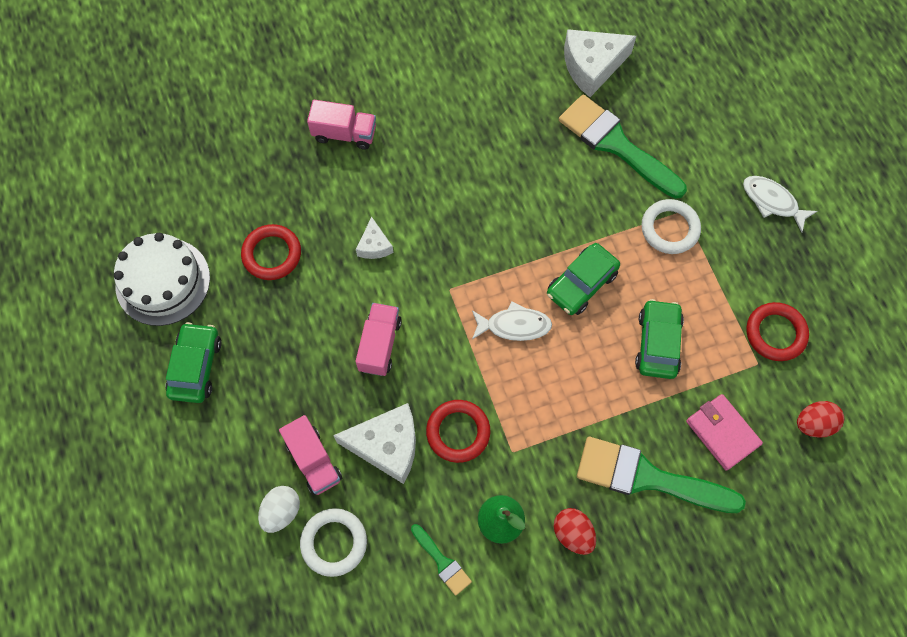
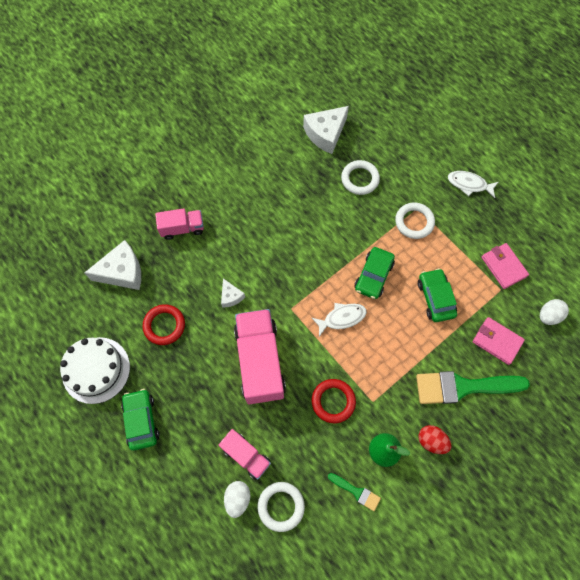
camera: 20 degrees left, 0 degrees up
(380, 345) = (260, 361): pink truck -> pink truck, size x1.82
(387, 446) = (290, 427): white cheese -> white cheese (122, 272)
(615, 144) = (360, 179): green brush -> white ring
(775, 333) = (503, 267): red ring -> pink wallet
(814, 424) = (548, 316): red egg -> white egg

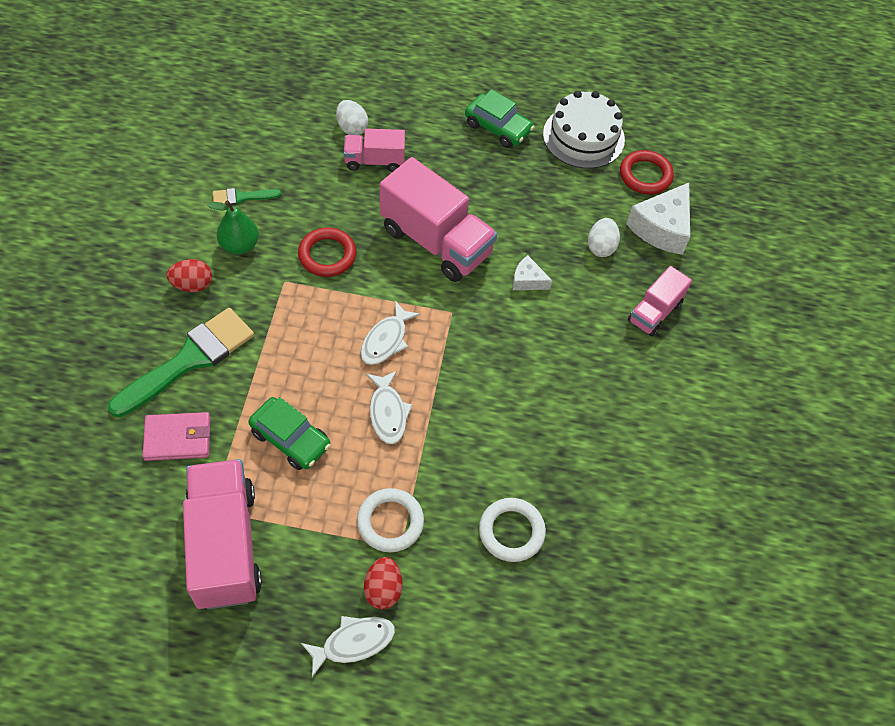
camera: 135 degrees right, 10 degrees down
(164, 325) = (564, 210): red ring -> red ring (645, 175)
(281, 506) = (306, 145): white ring -> none
(325, 134) = (617, 567): white cheese -> none
(373, 276) = (388, 413): green car -> white fish
(439, 196) = (383, 589): none -> red egg
(503, 267) = (225, 545): pink wallet -> pink truck
(548, 316) = (124, 518): white egg -> white egg (601, 247)

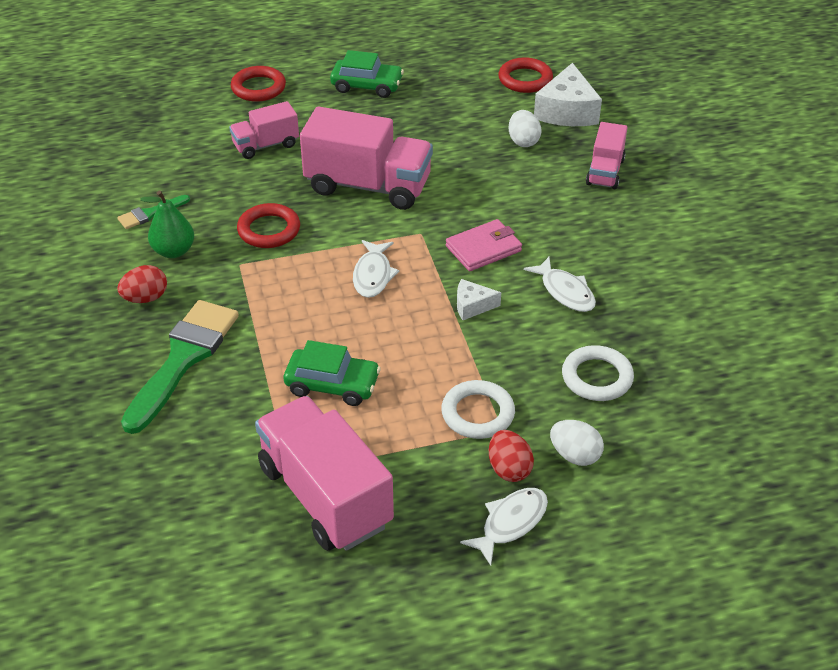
camera: 20 degrees left, 15 degrees down
(178, 438) = (214, 427): pink wallet -> pink wallet (483, 249)
(352, 128) = (226, 128): white egg -> white egg (575, 455)
(388, 413) = (414, 330): white fish -> white fish (565, 292)
(403, 93) = (258, 88): none -> red ring
(527, 280) = (475, 186): white cheese -> white cheese (472, 306)
(583, 136) = (450, 69): white cake -> none

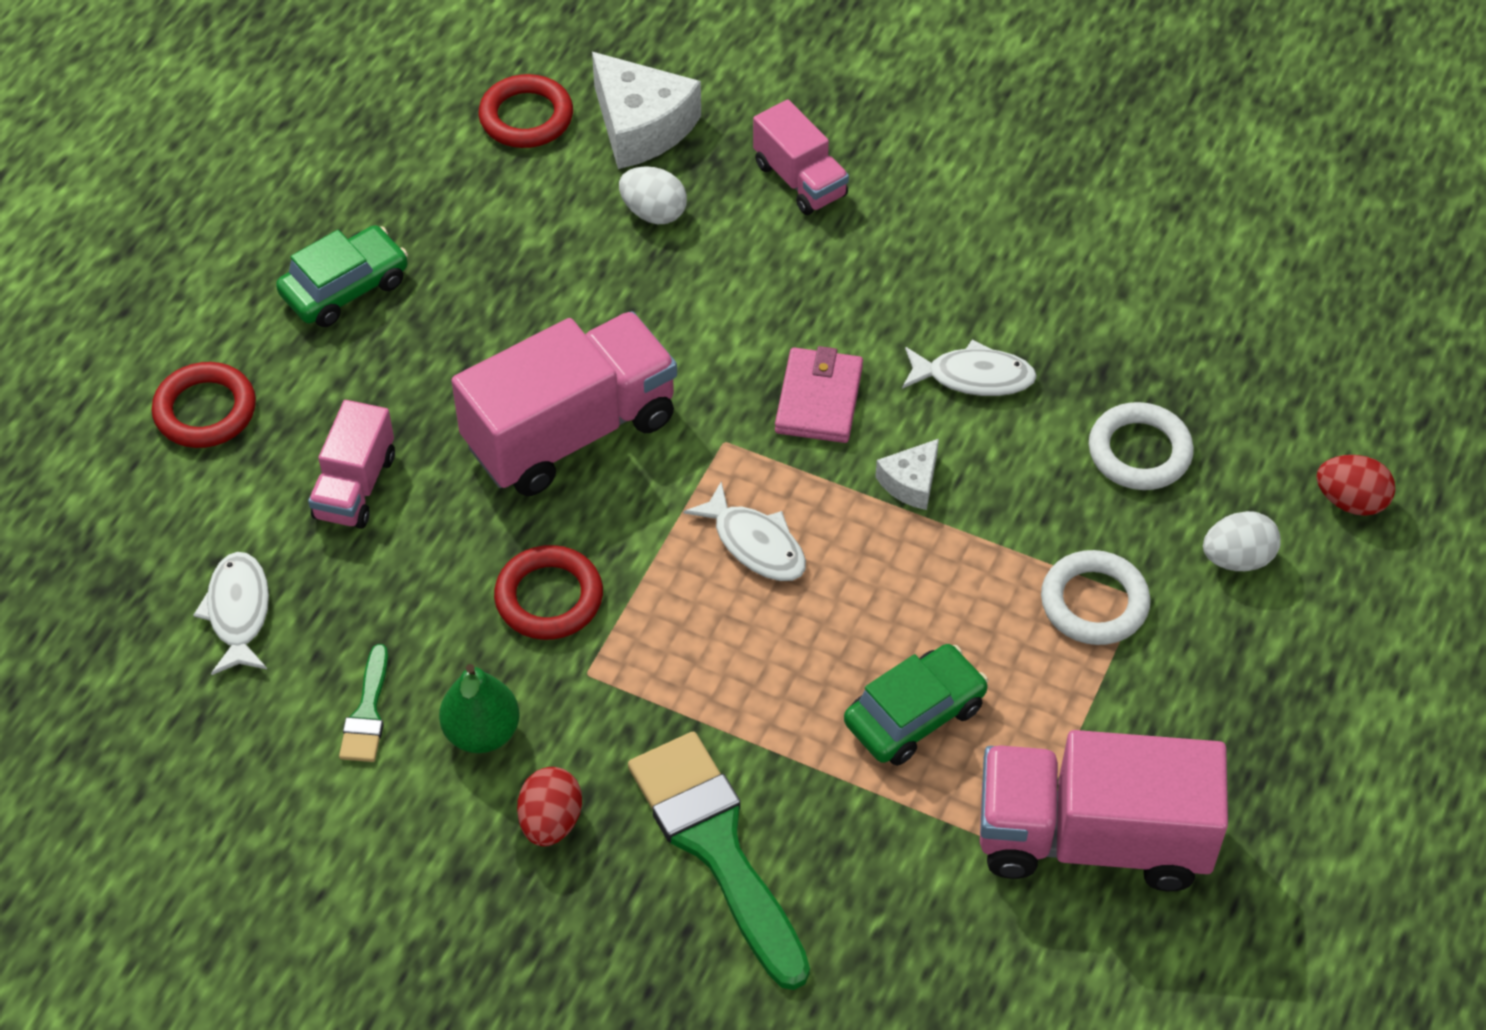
camera: 50 degrees left, 10 degrees up
(509, 469) = (1204, 633): red egg -> red egg (1350, 501)
(510, 523) = (1283, 687): white fish -> white fish (238, 612)

